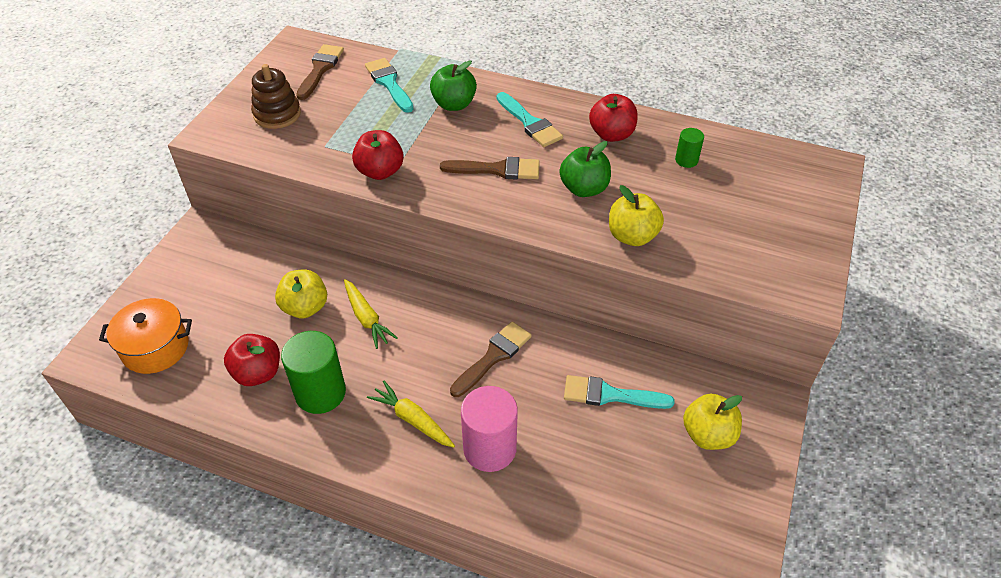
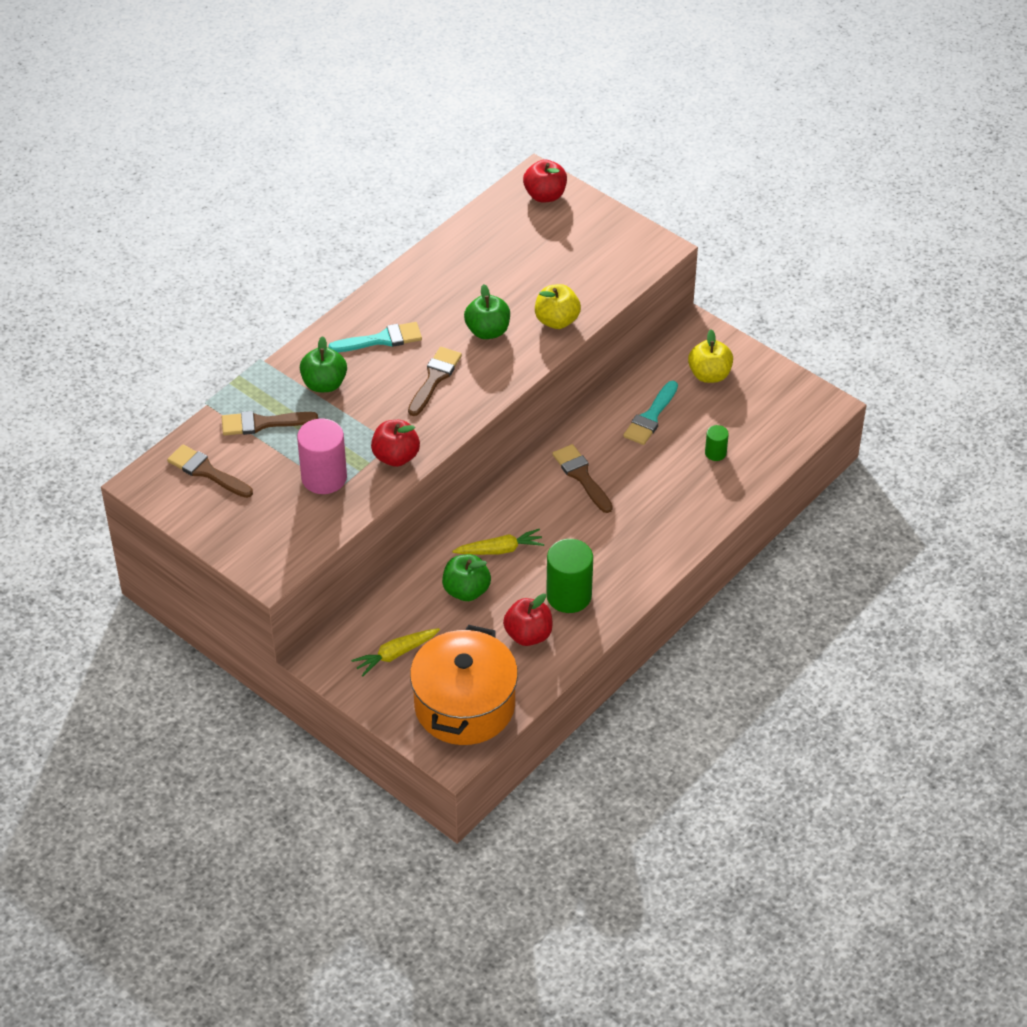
camera: 70 degrees left, 0 degrees up
(155, 348) = (464, 705): orange pot -> orange pot, size x1.57
(277, 114) = (266, 517): brown stacking toy -> none
(305, 307) = (466, 591): yellow apple -> green apple
(389, 83) = (262, 423): turquoise brush -> brown brush
(412, 419) = (621, 542): yellow carrot -> yellow carrot (395, 654)
(489, 448) = (668, 502): pink cylinder -> pink cylinder (324, 477)
(611, 134) = (427, 291): red apple -> red apple (545, 195)
(686, 160) = (485, 257): green cylinder -> green cylinder (715, 453)

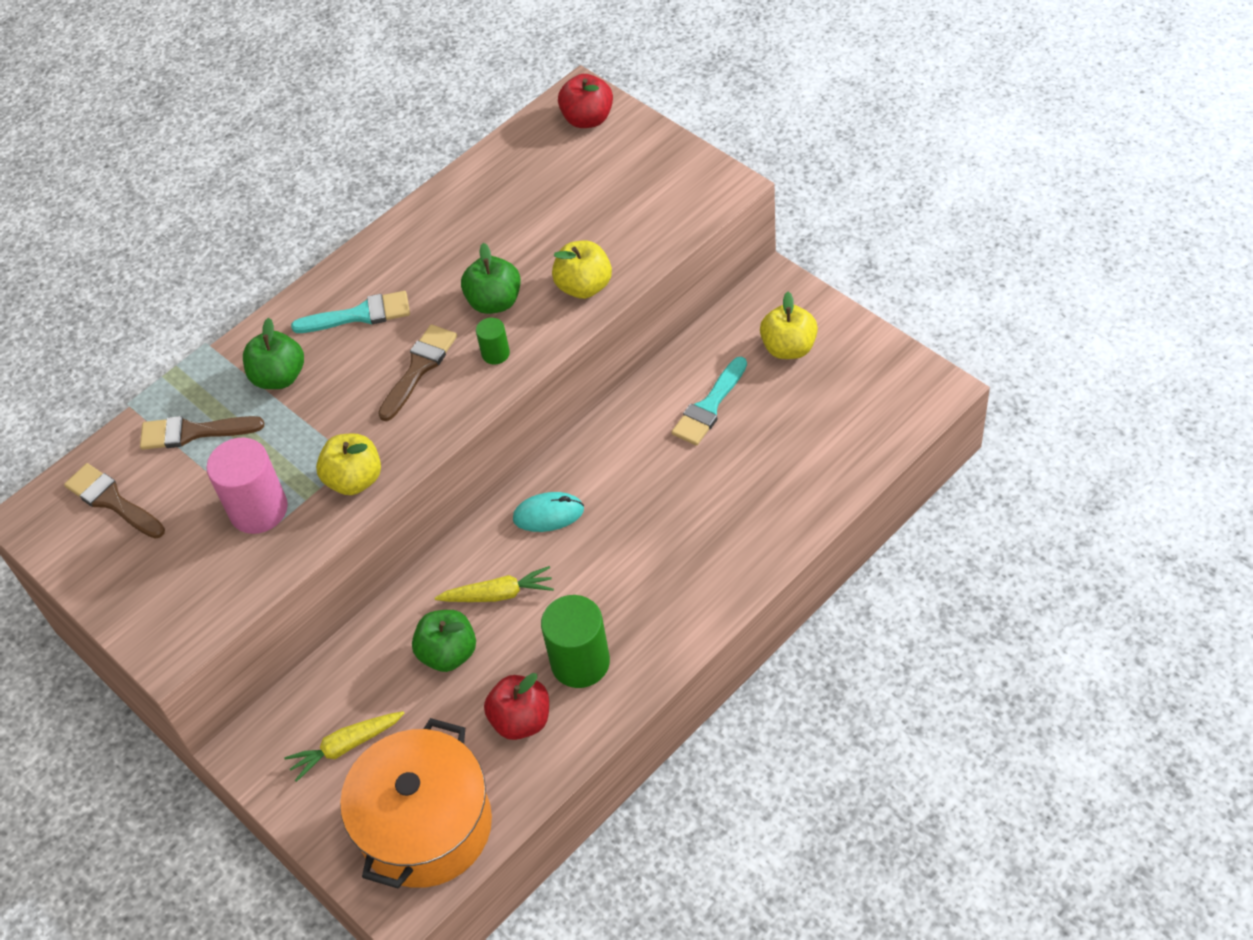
camera: 10 degrees right, 5 degrees up
(396, 457) = (354, 479): red apple -> yellow apple
(532, 494) = (548, 514): none -> turquoise mouse
(581, 476) = (613, 489): brown brush -> none
(715, 453) = (788, 456): green cylinder -> green cylinder (495, 353)

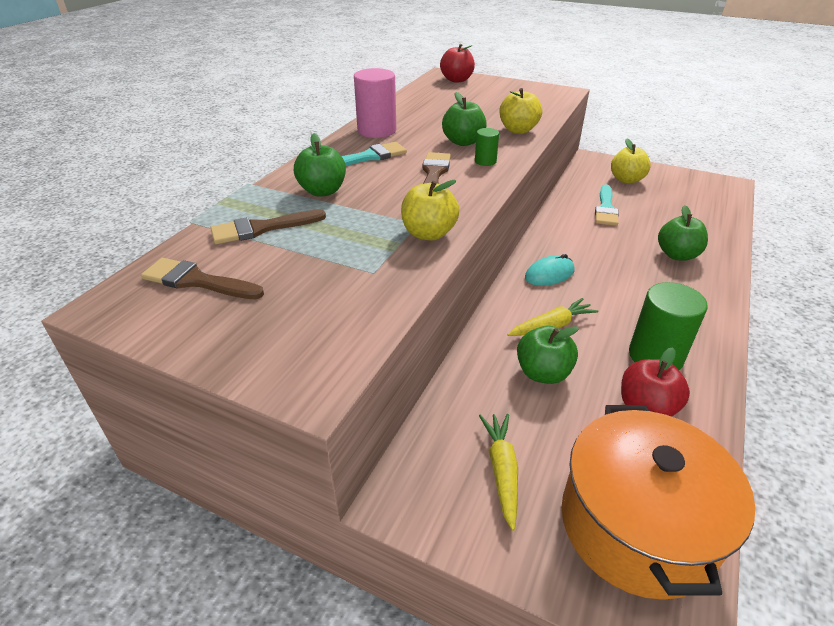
camera: 25 degrees left, 15 degrees down
(258, 509) = (352, 264): pink cylinder -> pink cylinder (377, 131)
(345, 747) = (501, 470): yellow carrot -> yellow carrot turned 135 degrees clockwise
(733, 517) = (677, 255): none -> green apple

